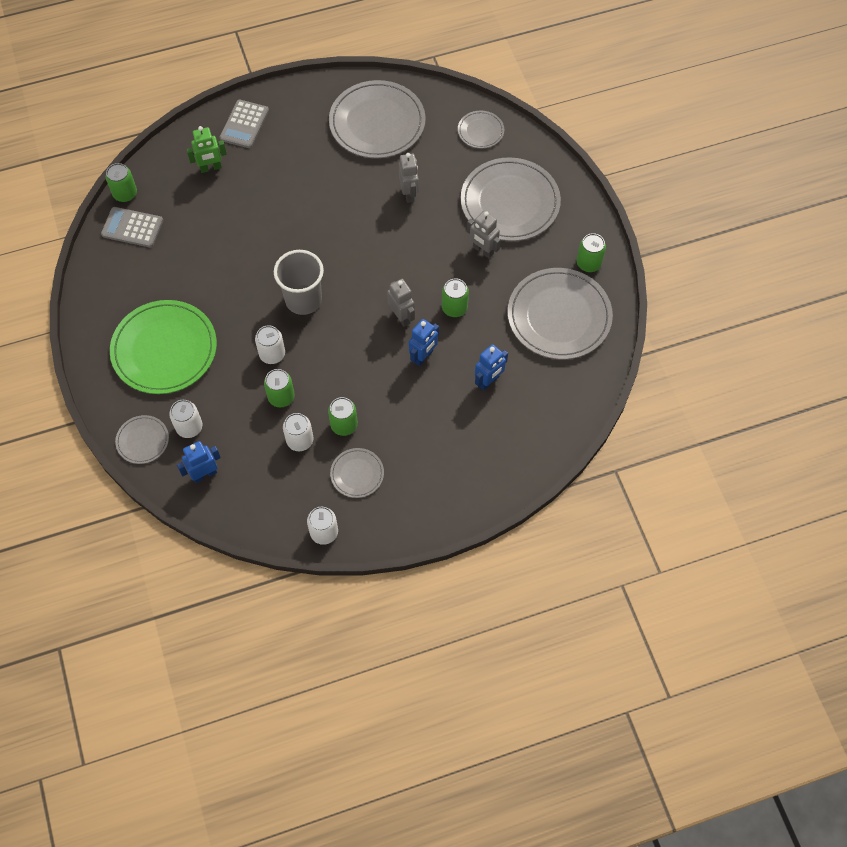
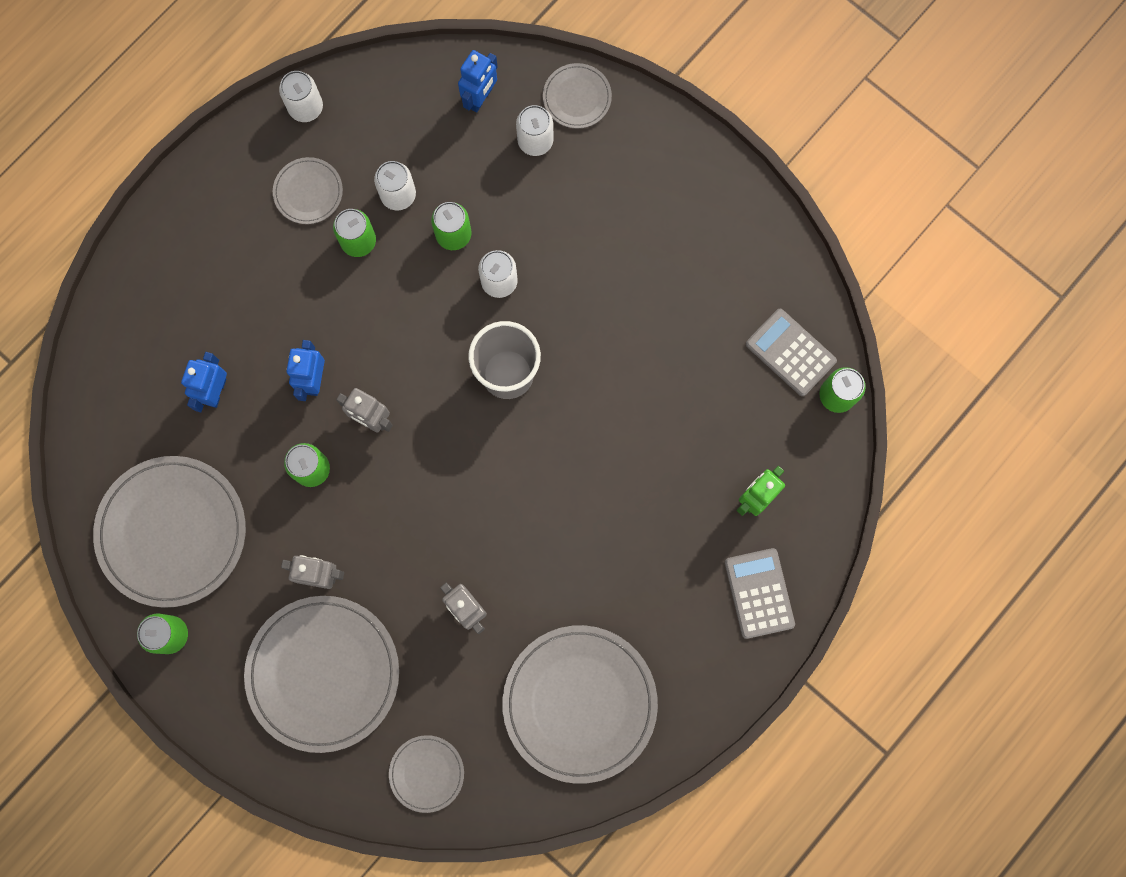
camera: 150 degrees right, 15 degrees up
(132, 228) = (790, 352): grey calculator -> grey calculator turned 120 degrees counterclockwise
(164, 349) = (631, 216): green plate -> none

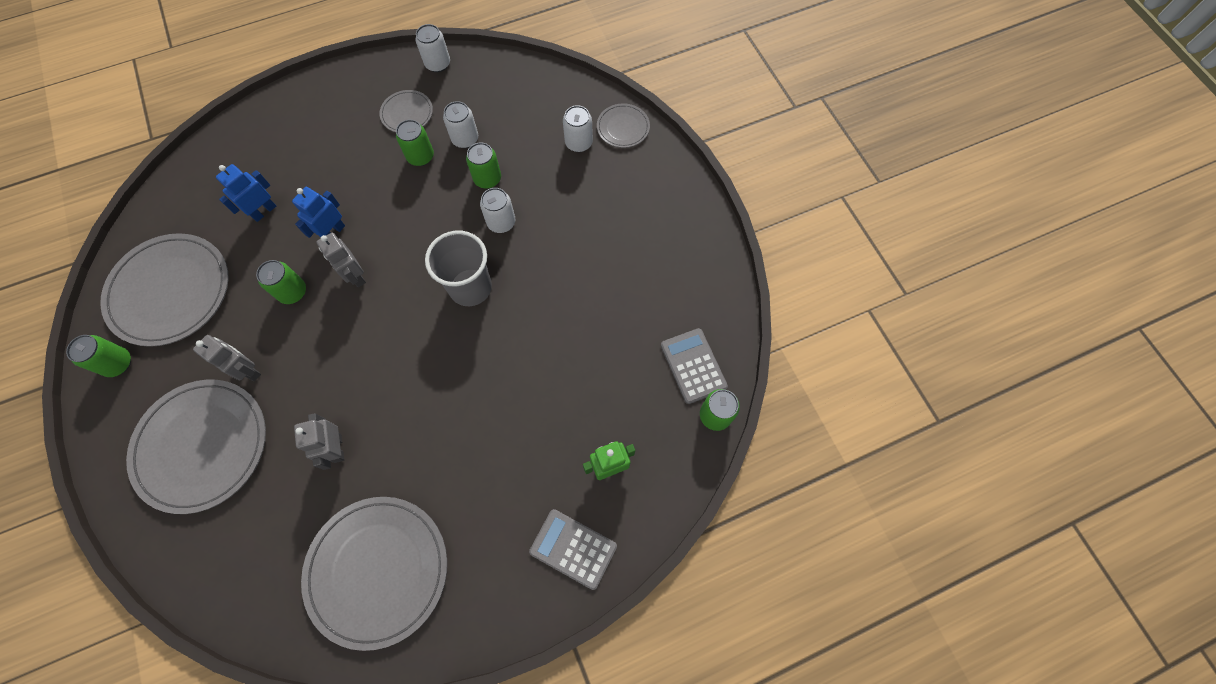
camera: 25 degrees right, 10 degrees down
(426, 773) = (225, 568): grey plate -> none
(480, 98) = (556, 102): blue robot -> none
(759, 593) = (573, 549): grey calculator -> grey calculator turned 75 degrees counterclockwise

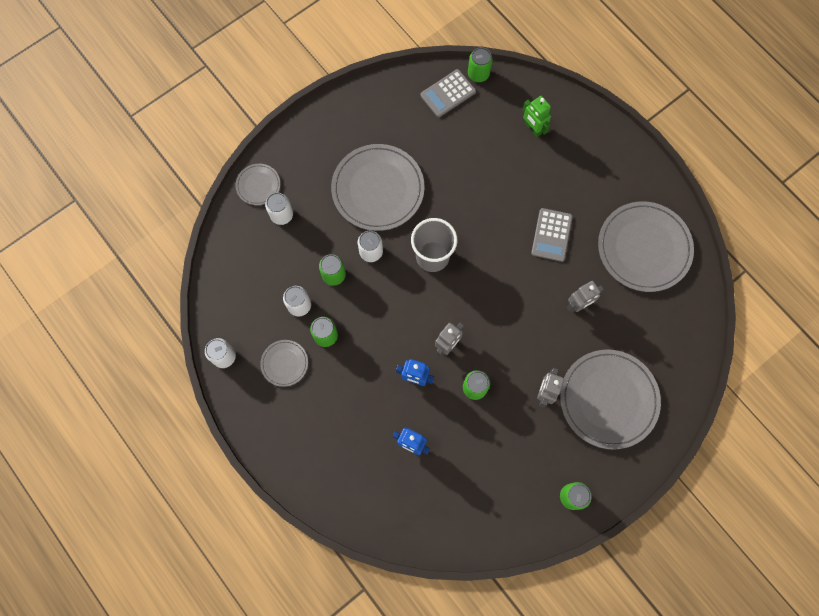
camera: 105 degrees left, 5 degrees up
(170, 291) = (503, 486): grey plate -> grey plate (378, 189)
(573, 549) = (590, 137): grey calculator -> grey calculator (551, 235)

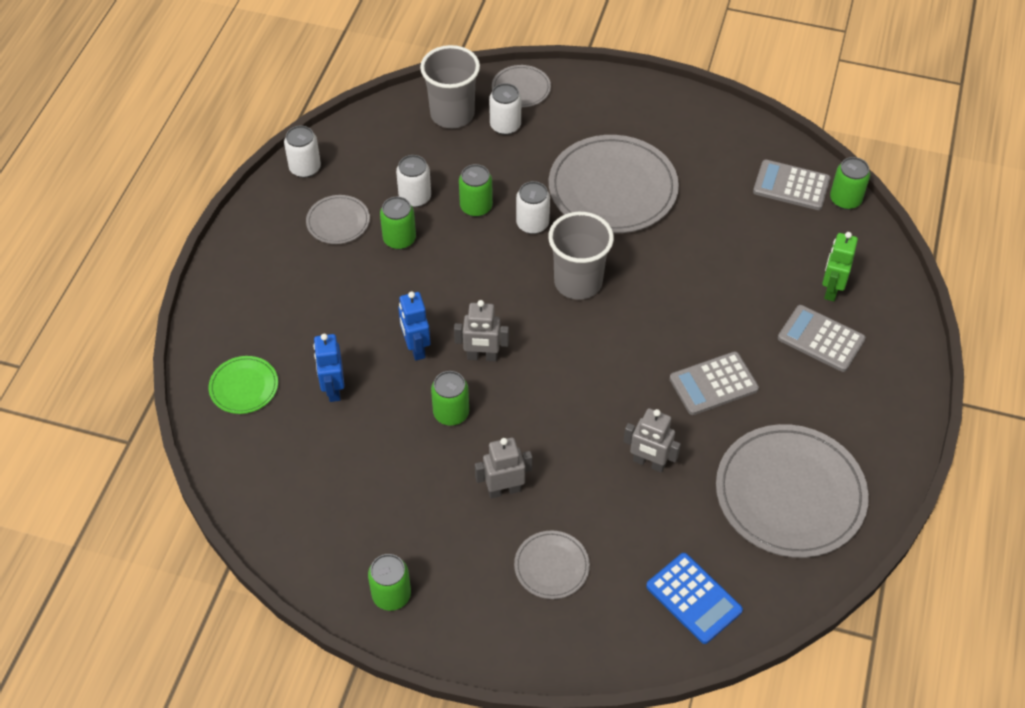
camera: 55 degrees right, 20 degrees down
(248, 239) = (452, 114): none -> grey cup
(373, 496) = (244, 387): none -> green plate
(561, 159) = (821, 339): none -> grey calculator
(608, 399) = (551, 566): grey plate -> grey plate, size x0.48
(673, 340) = (694, 598): none -> blue calculator

